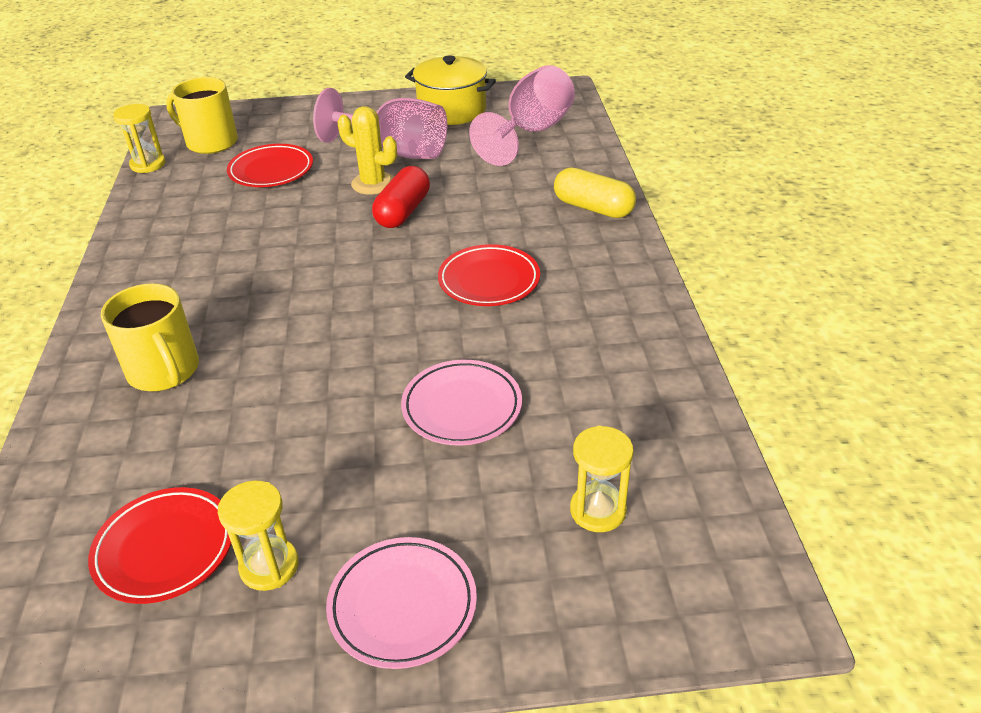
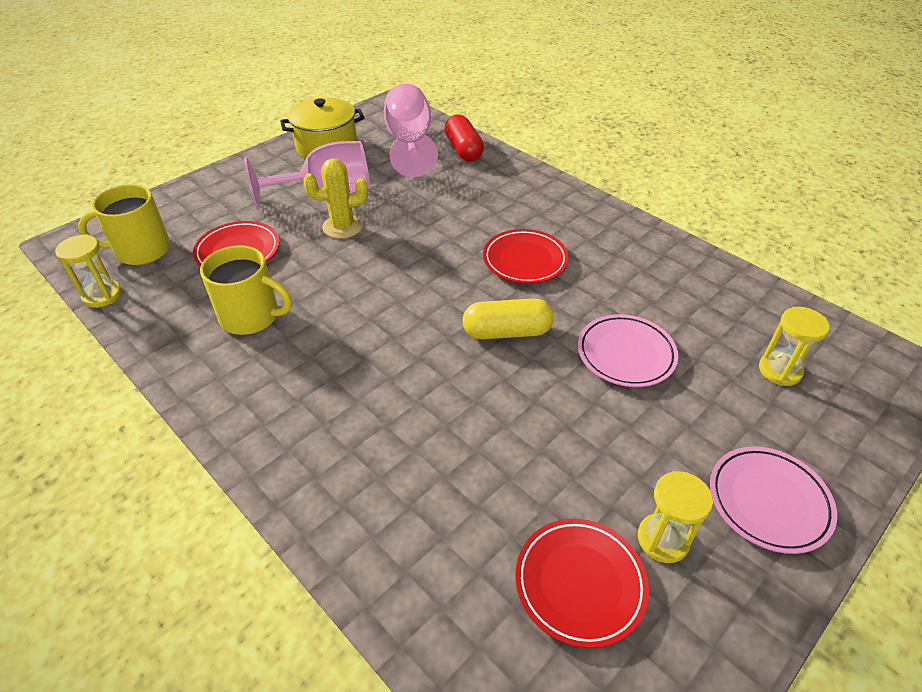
camera: 40 degrees left, 5 degrees up
(164, 371) = (381, 456): yellow mug -> yellow mug (251, 316)
(403, 212) = (396, 238): red capsule -> red capsule (463, 150)
(593, 208) = (522, 181): yellow capsule -> yellow capsule (507, 332)

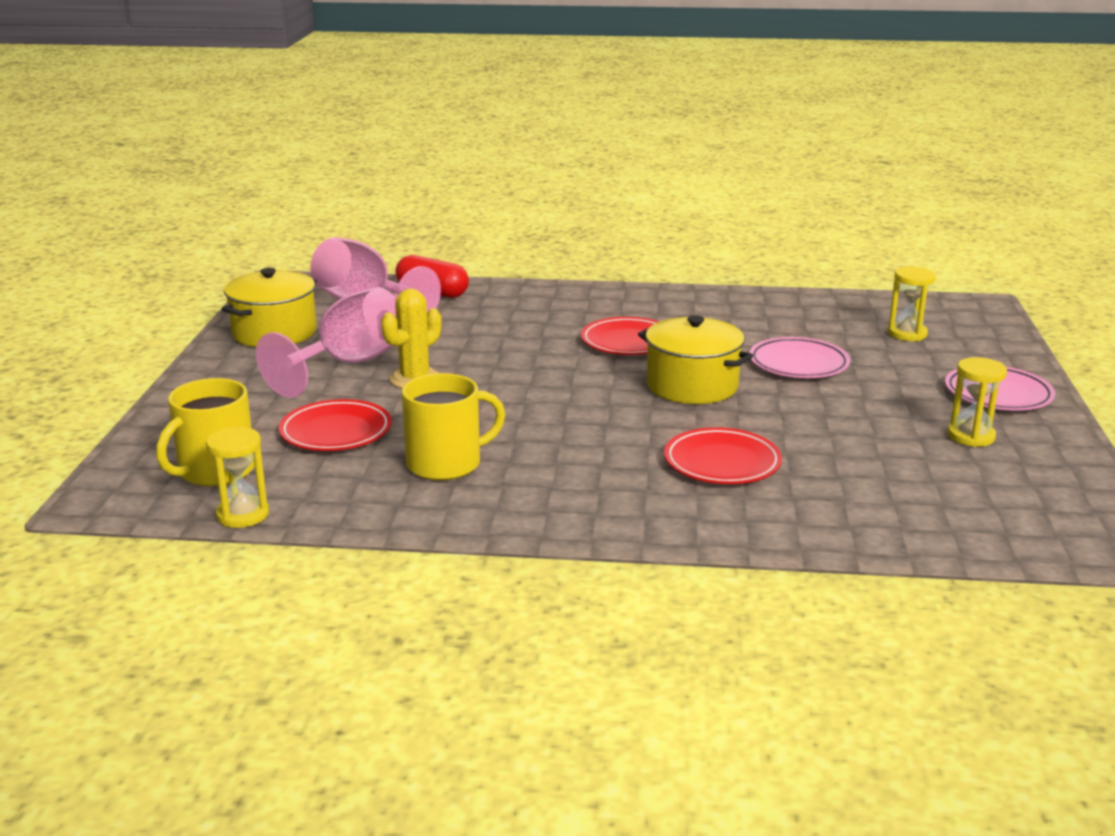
camera: 40 degrees left, 20 degrees down
(507, 332) = (692, 386): yellow capsule -> yellow pot
(580, 583) = (959, 476): red plate -> red plate (722, 463)

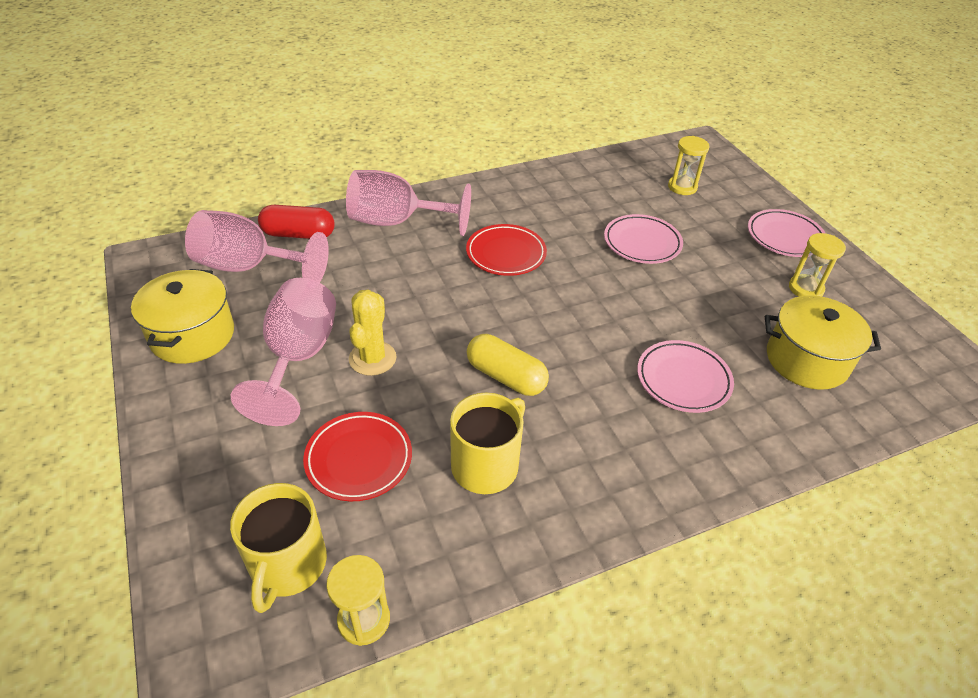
camera: 30 degrees left, 20 degrees up
(530, 417) = (506, 376): none -> yellow capsule
(538, 301) = (397, 222): none -> pink goblet
(692, 386) = (592, 293): yellow pot -> yellow pot (807, 360)
(722, 463) = (683, 380): red plate -> pink plate

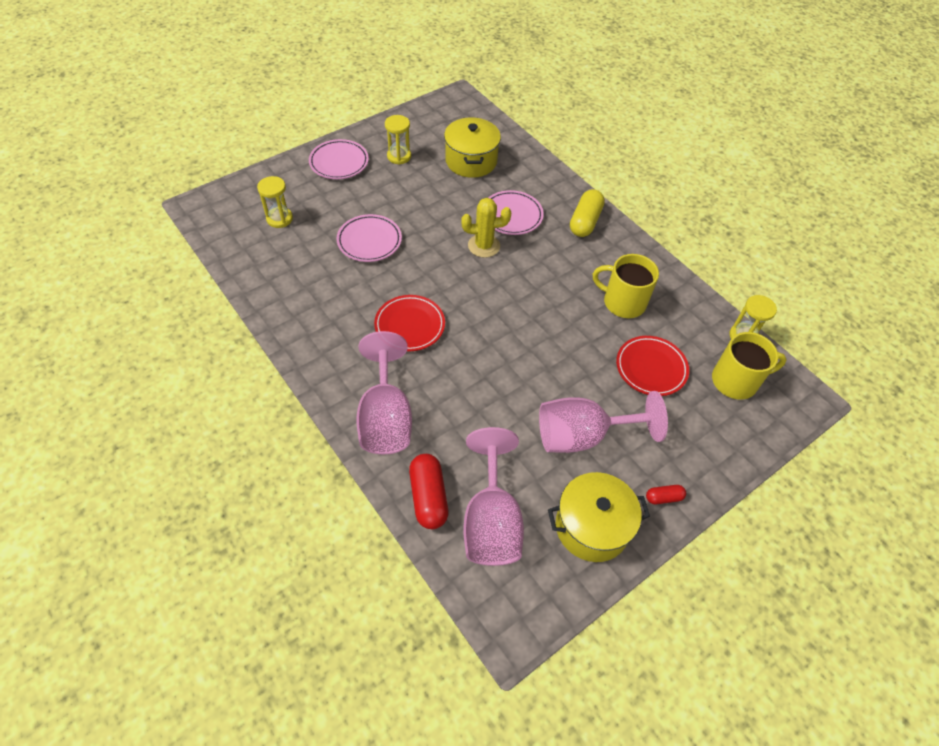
camera: 105 degrees left, 10 degrees up
(179, 407) = (663, 497): none -> red capsule
(372, 358) = (563, 386): yellow cactus -> yellow cactus (484, 246)
(506, 376) = (547, 304): yellow capsule -> yellow capsule (585, 222)

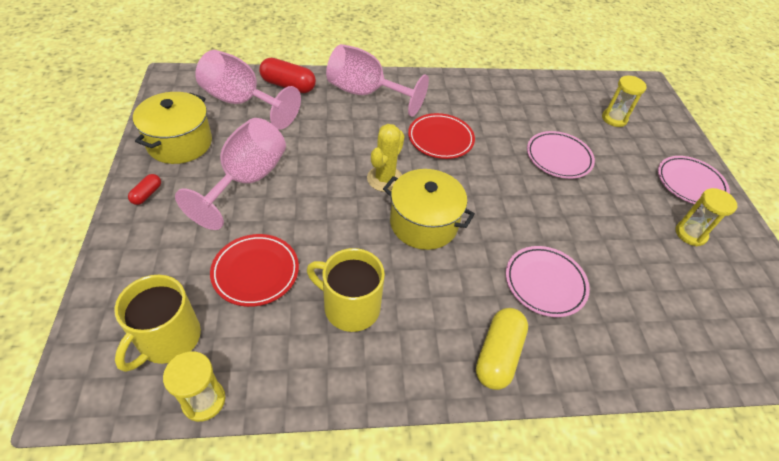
camera: 120 degrees right, 5 degrees down
(471, 161) = (665, 297): yellow pot -> yellow pot (423, 223)
(484, 246) = (508, 233): yellow cactus -> yellow cactus (385, 179)
(585, 222) = (498, 355): yellow capsule -> yellow capsule turned 60 degrees clockwise
(623, 302) = (350, 307): yellow mug -> yellow mug turned 120 degrees counterclockwise

